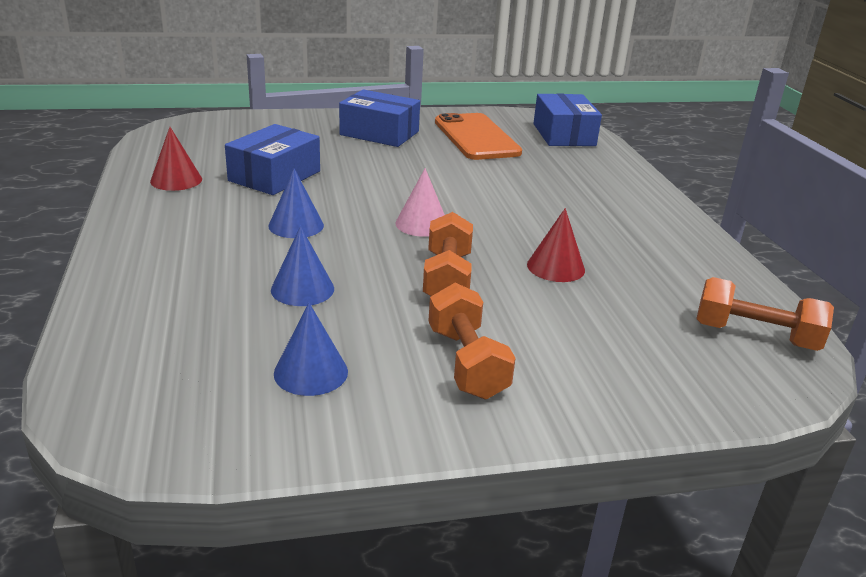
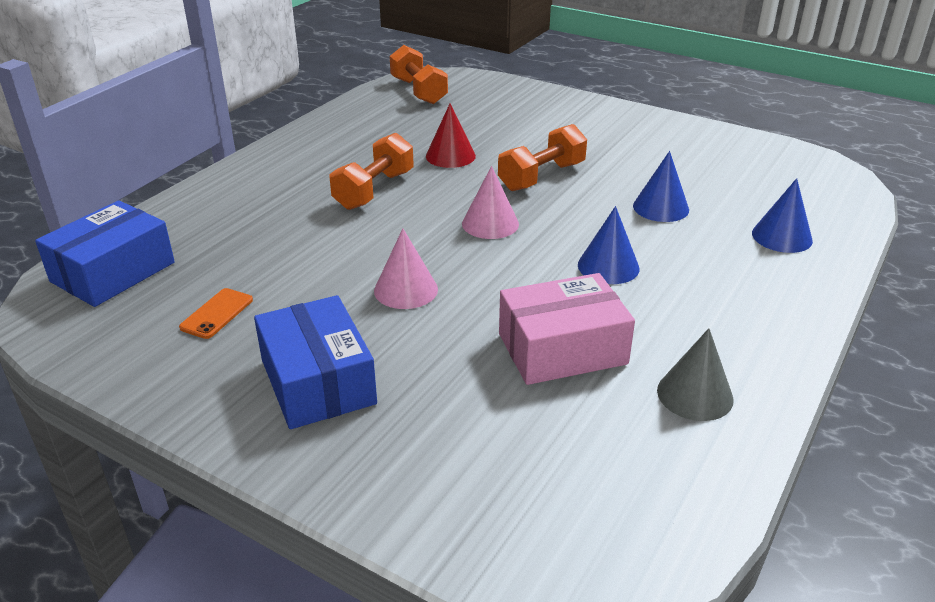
camera: 135 degrees left, 5 degrees up
(176, 180) = (695, 394): red cone -> grey cone
(274, 176) = (562, 349): blue box -> pink box
(311, 372) = (702, 160): blue cone -> blue cone (782, 237)
(405, 173) = (406, 290): none -> pink cone
(466, 363) = (603, 135): orange dumbbell -> orange dumbbell (374, 190)
(476, 137) = (217, 314): orange phone -> orange phone, size x0.42

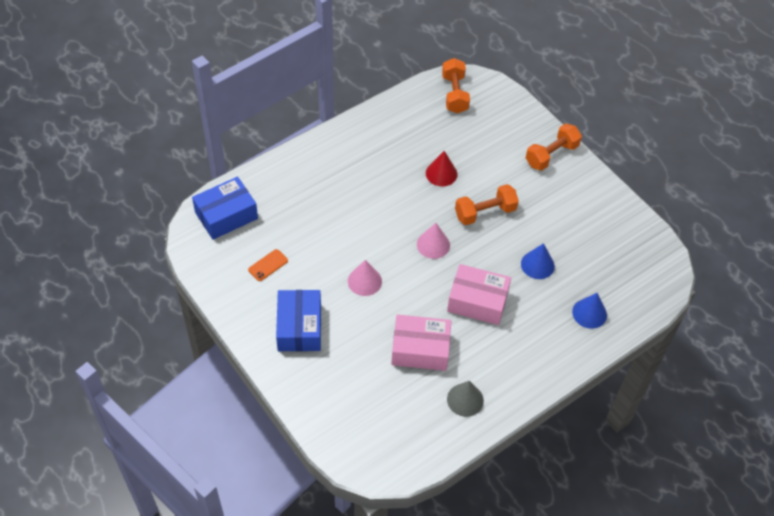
camera: 20 degrees right, 20 degrees up
(374, 190) = (382, 192): orange dumbbell -> orange dumbbell (551, 155)
(608, 266) = (477, 301): blue cone -> pink box

